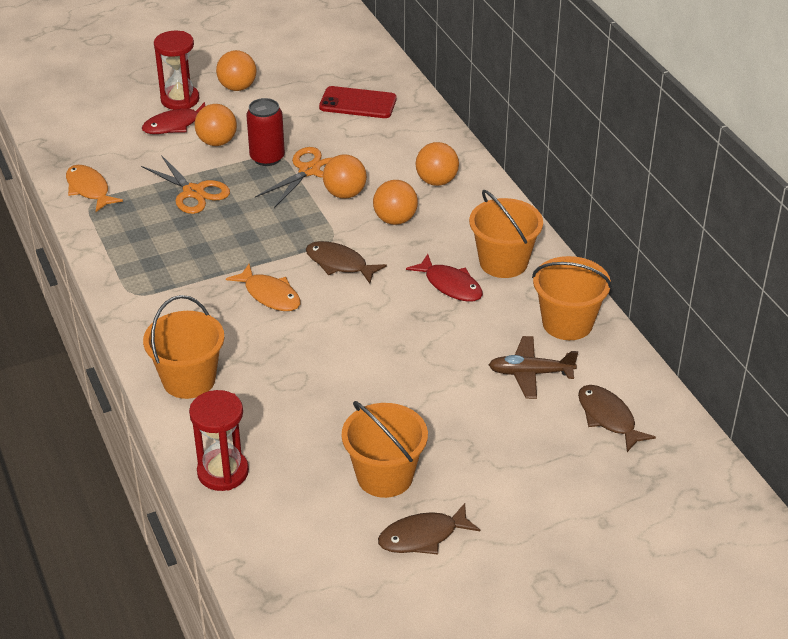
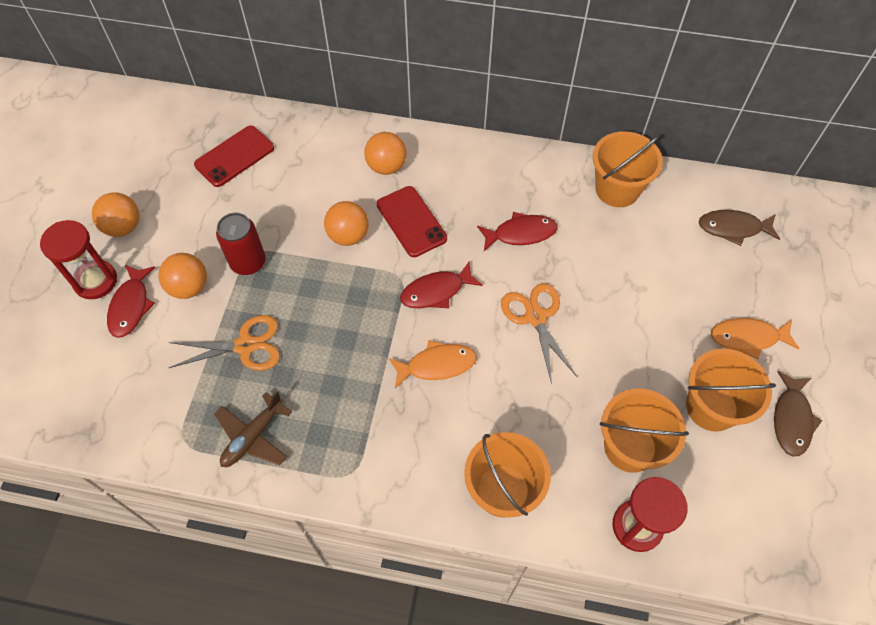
camera: 55 degrees left, 20 degrees up
(89, 189) = (161, 431): orange fish -> orange fish (748, 338)
(309, 171) = (295, 242): orange scissors -> orange scissors (536, 317)
(339, 264) = (436, 291): brown fish -> red fish
(395, 219) = (411, 221): orange ball -> red phone
(503, 262) = (520, 185): orange bucket -> orange bucket (630, 447)
(530, 373) = (656, 245): brown plane -> brown plane (253, 436)

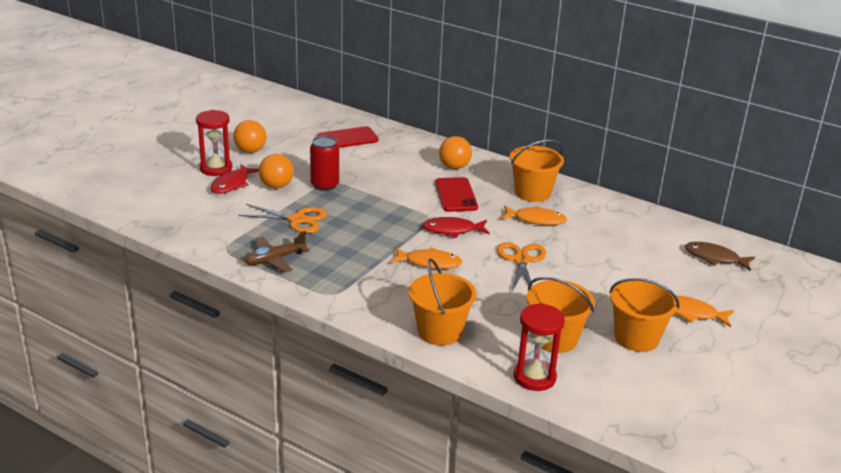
camera: 20 degrees right, 30 degrees down
(348, 235) = (404, 190): orange ball -> none
(521, 233) = (536, 220): red fish -> orange fish
(617, 189) = (629, 217): orange bucket -> orange bucket (532, 193)
(791, 419) = (702, 362): brown fish -> none

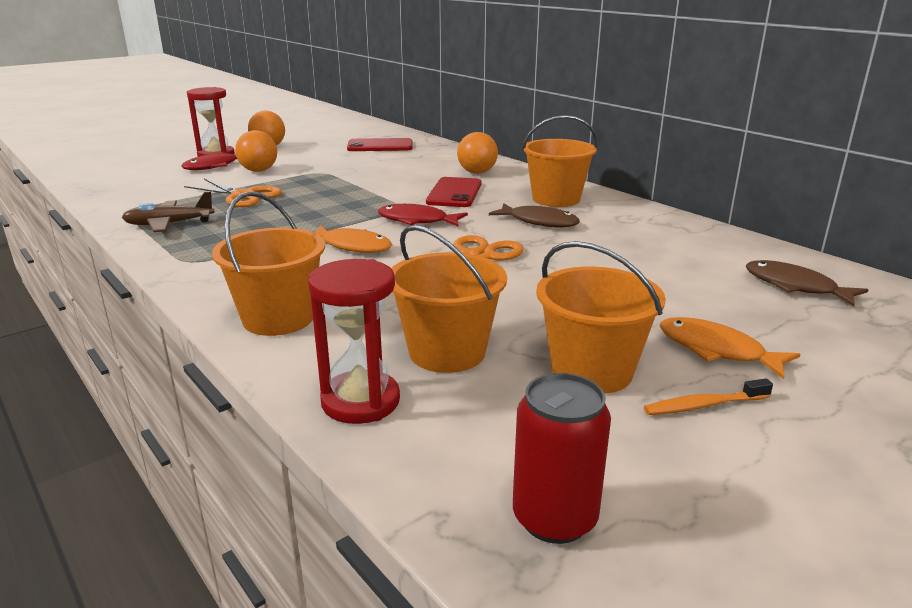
camera: 20 degrees right, 5 degrees down
(324, 185) = (311, 174): red can -> red can (554, 518)
(536, 220) = (539, 222): orange fish -> brown fish
(698, 349) = (703, 405): none -> orange toothbrush

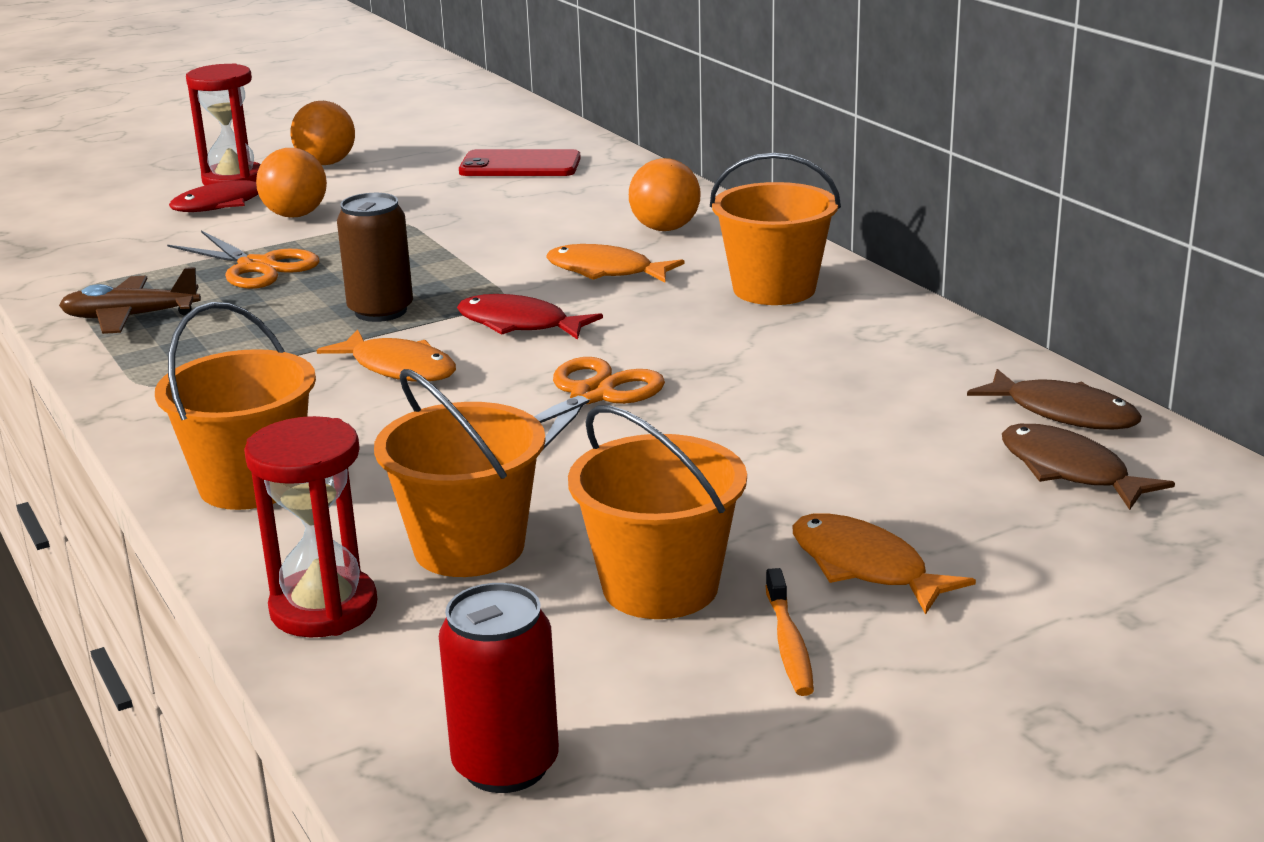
camera: 10 degrees right, 0 degrees up
(329, 216) = (381, 311): none -> brown can
(454, 193) = (605, 271): red phone -> orange fish
(539, 222) = (720, 334): brown fish -> brown fish (1063, 413)
(703, 405) = (789, 644): orange toothbrush -> orange toothbrush turned 90 degrees counterclockwise

